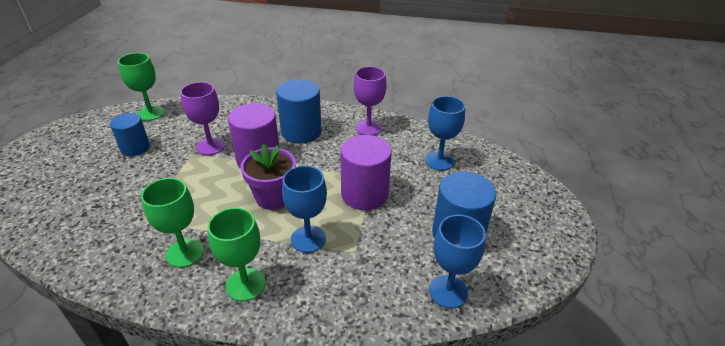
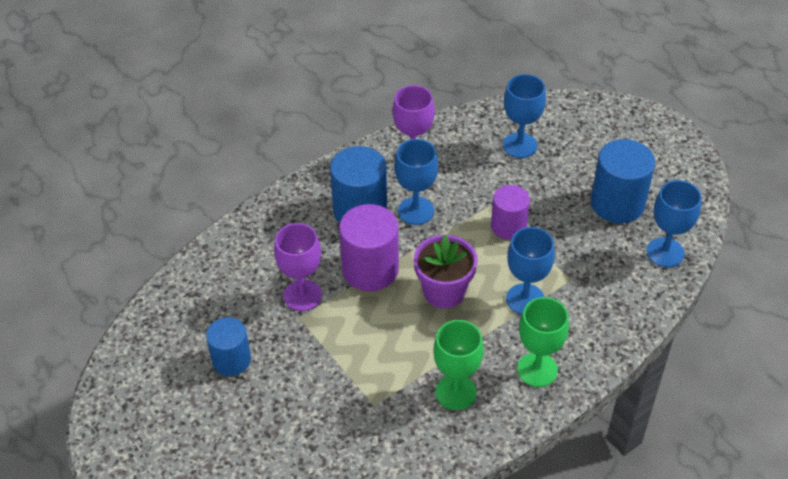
camera: 45 degrees left, 10 degrees up
(151, 113) = (167, 316): green goblet -> none
(327, 151) = (416, 211): none -> blue goblet
(364, 194) = (508, 226): purple cylinder -> purple cylinder, size x0.65

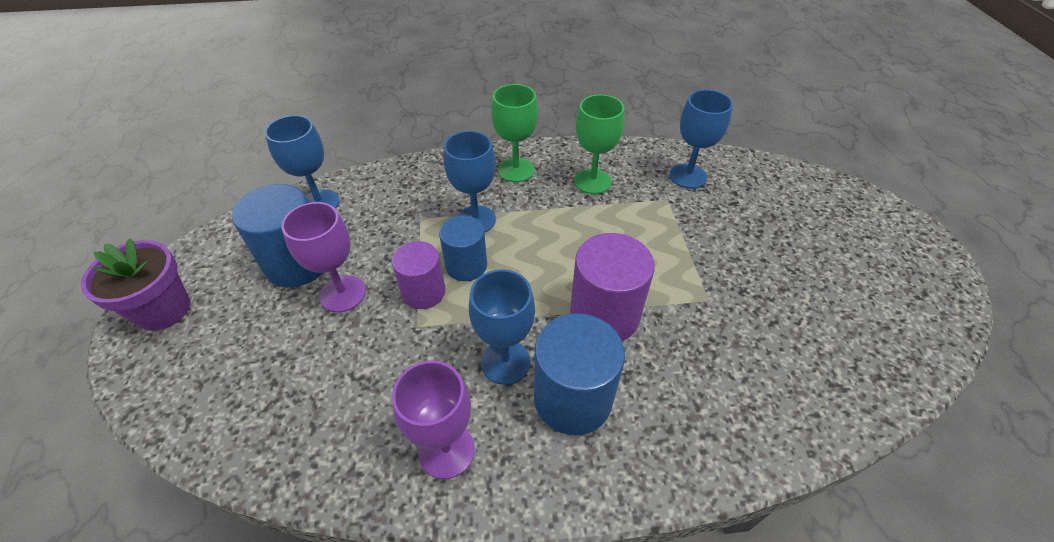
camera: 150 degrees left, 0 degrees up
(231, 360) = (797, 288): blue cylinder -> blue cylinder (466, 265)
(302, 295) = (695, 321): purple goblet -> purple goblet (343, 294)
(444, 292) = (543, 258): purple flower pot -> purple flower pot (163, 310)
(520, 145) = (305, 389): blue goblet -> blue goblet (688, 176)

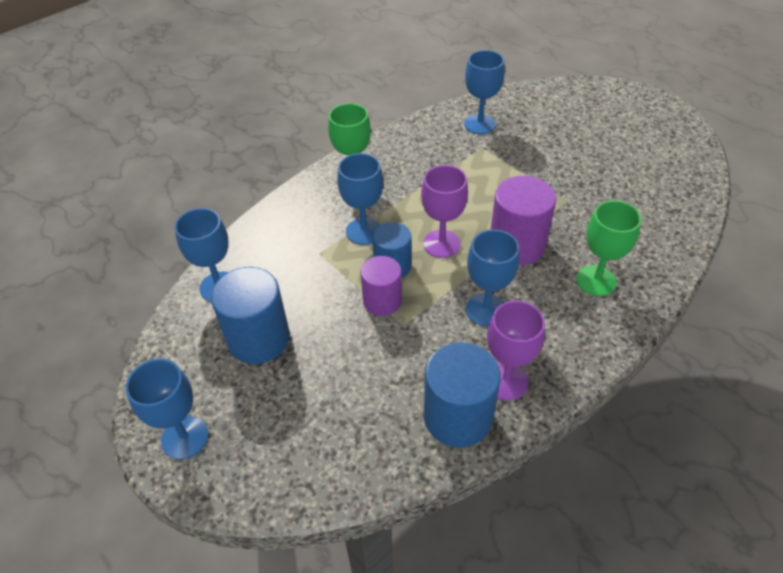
camera: 35 degrees left, 0 degrees up
(163, 310) = (185, 438): purple flower pot -> blue goblet
(343, 294) = (322, 337): purple goblet -> purple goblet (441, 244)
(572, 398) = (547, 304): blue cylinder -> blue cylinder (457, 417)
(592, 181) = (419, 160): green goblet -> green goblet (596, 280)

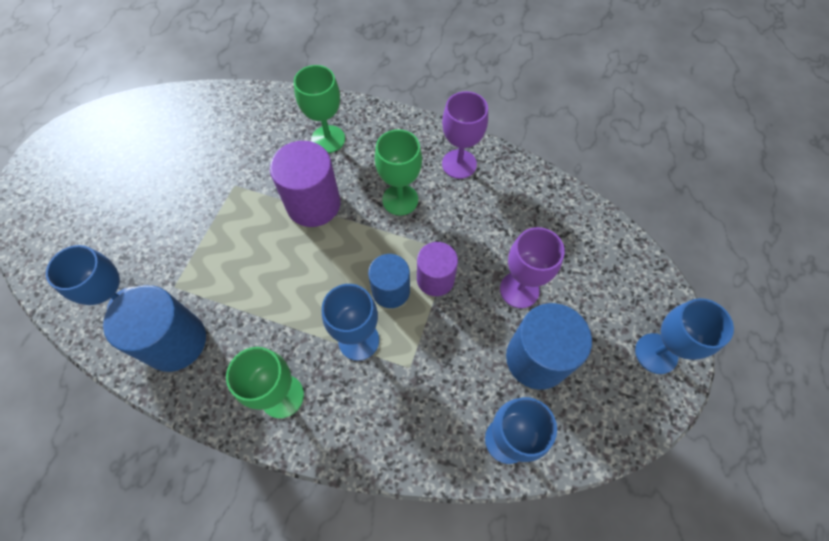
camera: 120 degrees left, 15 degrees up
(441, 244) = (341, 263): purple goblet -> purple goblet (519, 289)
(457, 417) = (507, 181): blue cylinder -> blue cylinder (175, 341)
(486, 309) = (400, 200): blue goblet -> green goblet

